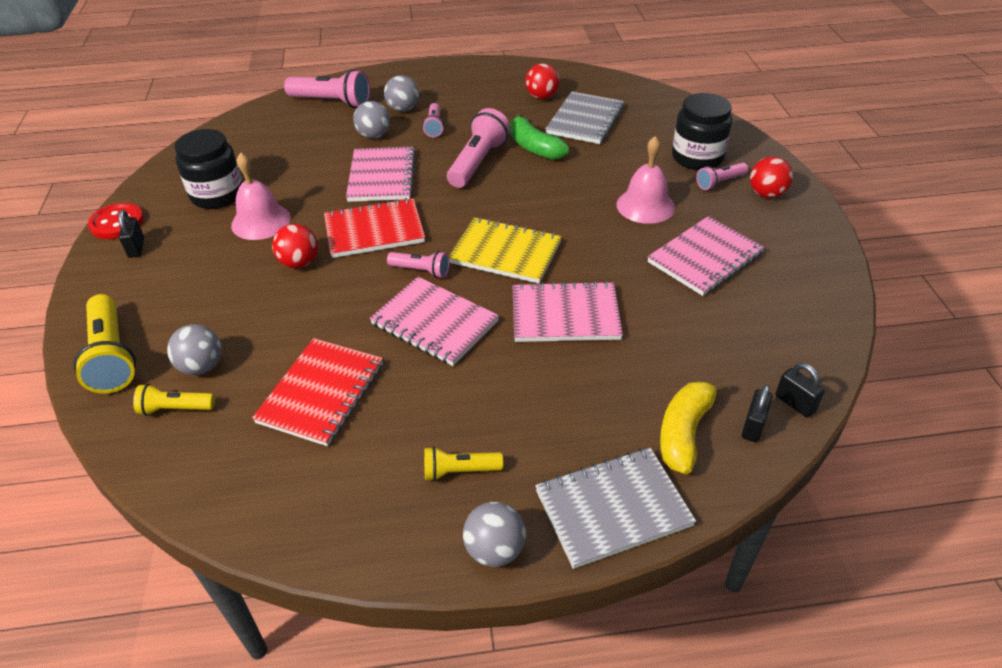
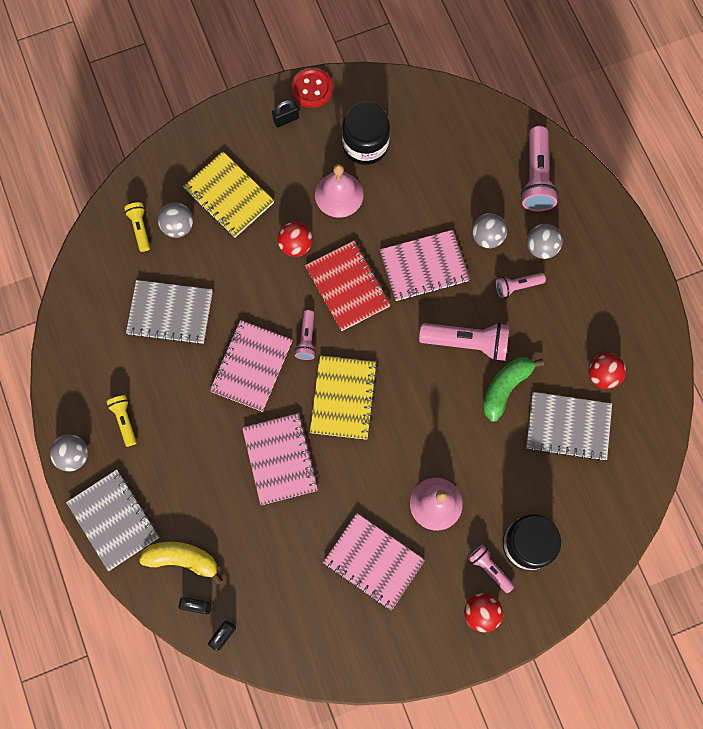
camera: 75 degrees right, 30 degrees up
(112, 356) = (175, 165): yellow flashlight -> none
(195, 311) = (228, 196): none -> yellow notebook
(321, 393) = (170, 313): red notebook -> grey notebook

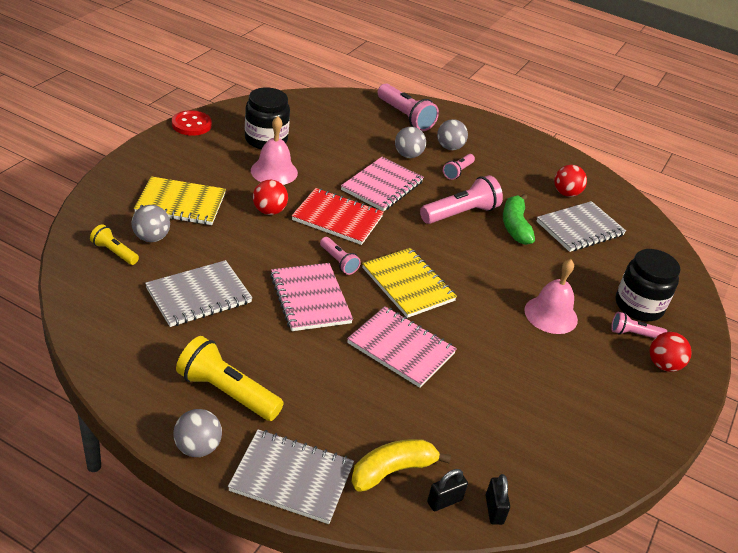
camera: 45 degrees left, 35 degrees down
(124, 420) = (226, 392): yellow flashlight -> yellow flashlight, size x1.79
(286, 119) = (187, 146): black padlock -> none
(373, 562) = (551, 377): pink notebook -> none

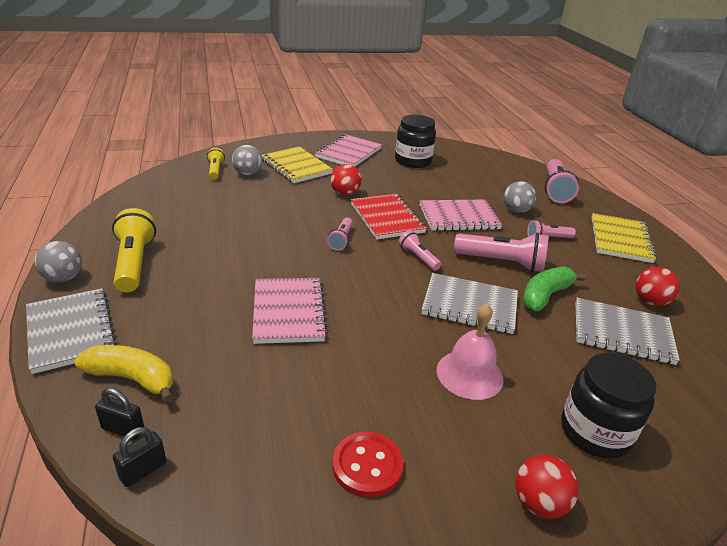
camera: 50 degrees right, 5 degrees down
(191, 125) = (375, 137): red button -> red button (367, 466)
(199, 296) = (218, 210): grey notebook -> grey notebook (469, 305)
(274, 171) = (388, 177): pink bell -> none
(310, 299) = (281, 248): pink notebook -> pink notebook (348, 153)
(408, 284) = (370, 279): yellow notebook -> yellow notebook (620, 240)
(449, 147) = (566, 221): grey ball -> none
(633, 334) = (545, 450): pink flashlight -> pink flashlight (418, 258)

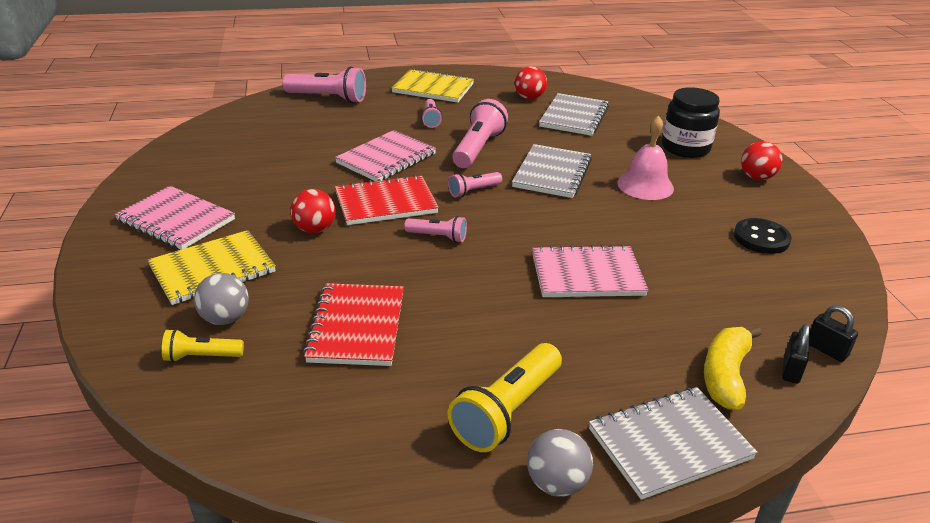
camera: 85 degrees left, 0 degrees up
(134, 263) = (506, 411): yellow flashlight -> yellow flashlight turned 45 degrees counterclockwise
(233, 211) = (356, 327): none -> red notebook
(367, 466) = (761, 238): red button -> black button
(413, 161) = (224, 171): black jar -> none
(459, 217) = (386, 159): pink notebook -> pink notebook turned 45 degrees clockwise
(516, 210) = (373, 125): grey ball -> none
(545, 296) = (530, 137): green banana -> none

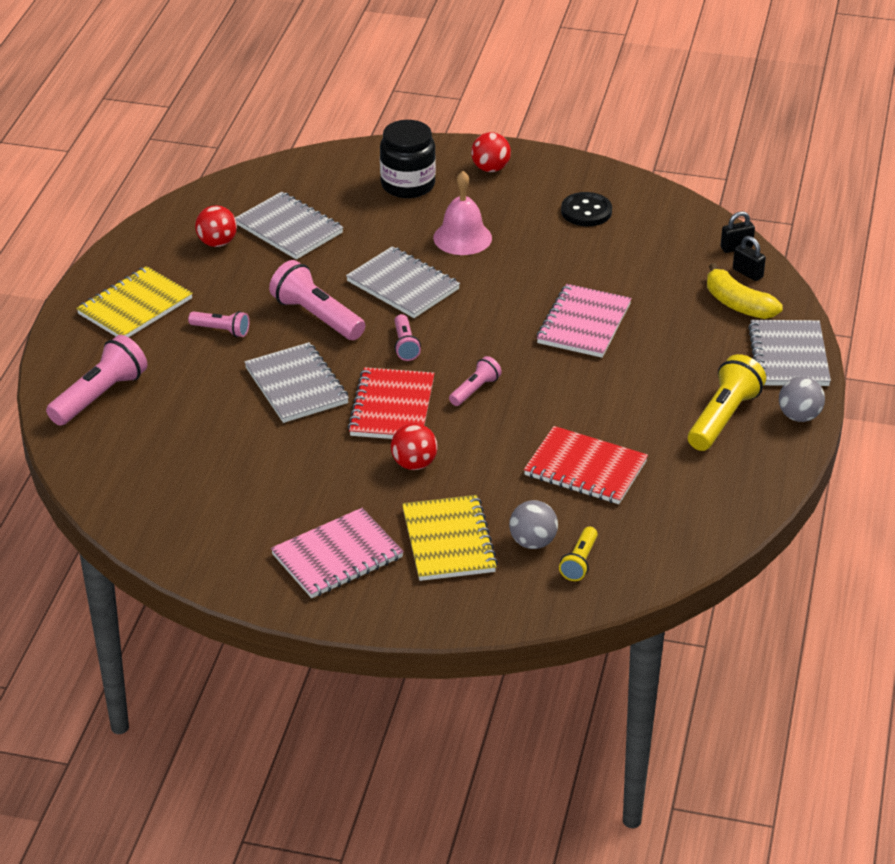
camera: 65 degrees left, 5 degrees up
(386, 159) = (296, 385): pink notebook -> grey notebook
(506, 411) = (723, 417): yellow flashlight -> yellow flashlight turned 120 degrees counterclockwise

